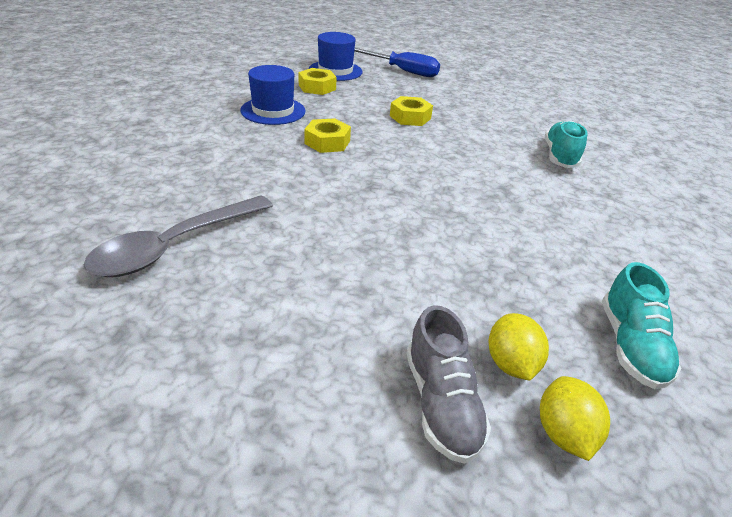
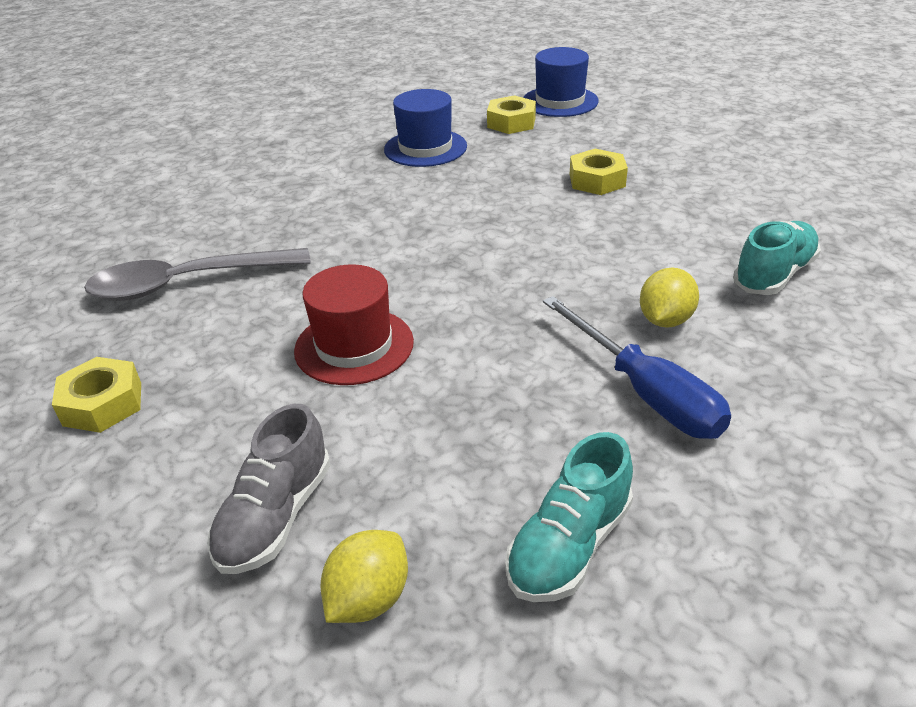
camera: 35 degrees right, 0 degrees up
(327, 142) = (451, 198): yellow nut -> yellow nut (103, 404)
(366, 259) = (354, 346): none -> red hat
(401, 71) = (658, 110): blue screwdriver -> blue screwdriver (645, 392)
(510, 363) = (392, 507): yellow lemon -> yellow lemon (665, 320)

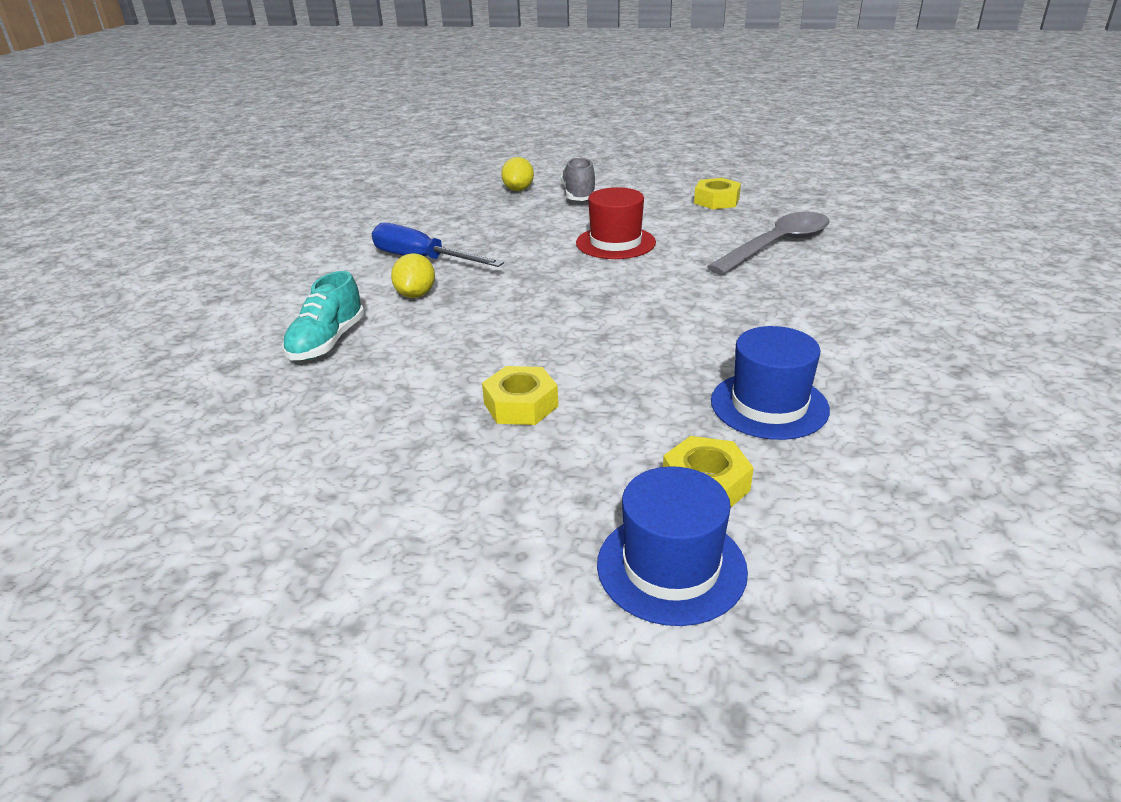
camera: 155 degrees right, 5 degrees down
(569, 545) = (445, 212): turquoise shoe -> none

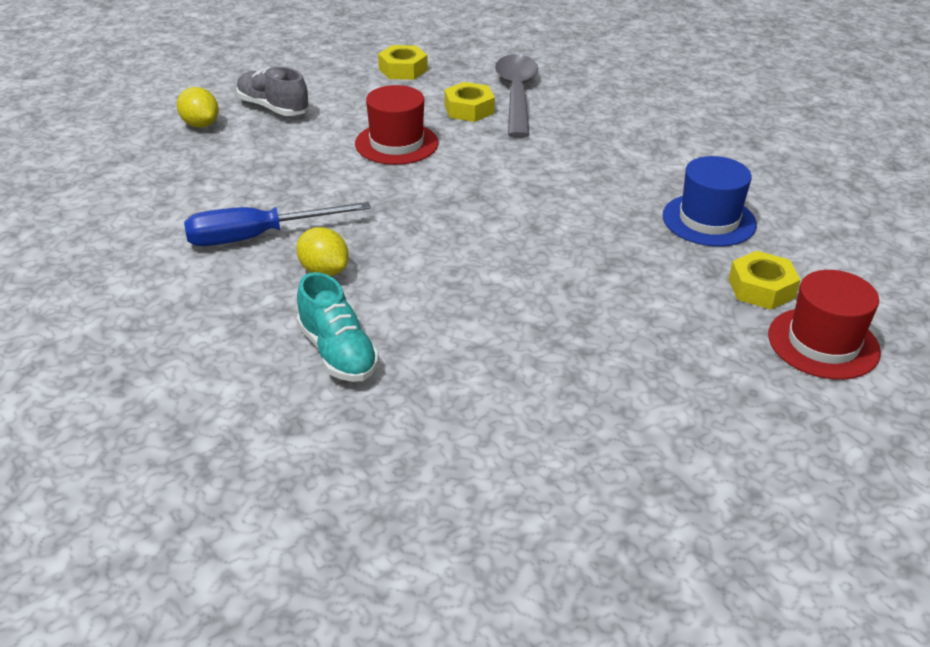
camera: 50 degrees left, 5 degrees up
(521, 405) = (581, 307): yellow nut -> yellow nut (469, 109)
(671, 567) = (823, 343): blue hat -> red hat

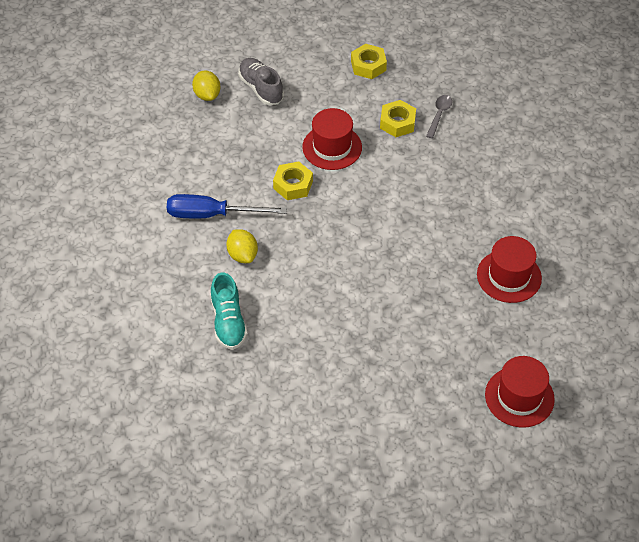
camera: 20 degrees right, 15 degrees up
(516, 95) = (439, 115): grey spoon -> grey spoon, size x0.49
(709, 220) = (509, 276): blue hat -> red hat
(761, 288) = (508, 344): yellow nut -> yellow nut (293, 185)

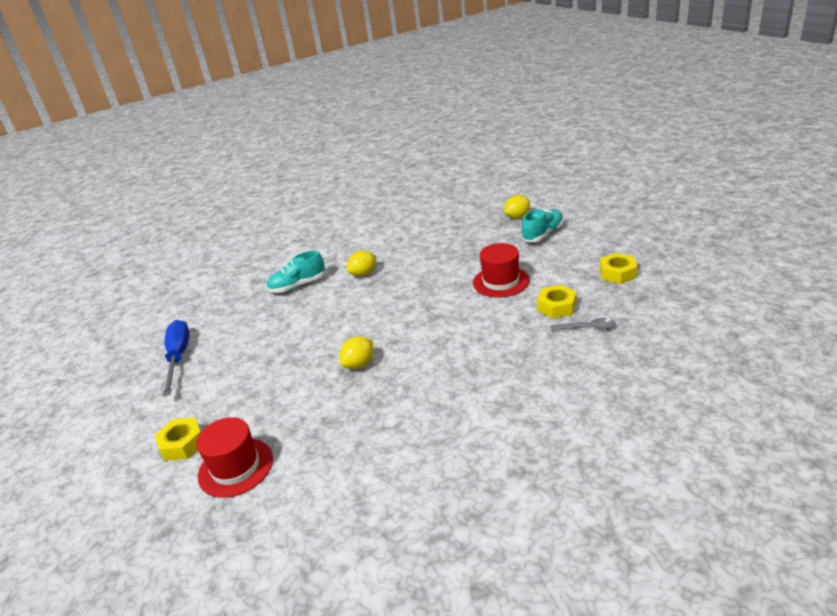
camera: 80 degrees right, 20 degrees down
(212, 214) = (398, 251): blue screwdriver -> blue screwdriver (179, 357)
(261, 88) = (543, 234): grey shoe -> turquoise shoe
(293, 185) = (446, 275): yellow nut -> yellow nut (182, 444)
(413, 285) = (359, 364): none -> yellow lemon
(509, 276) = (391, 425): red hat -> none

